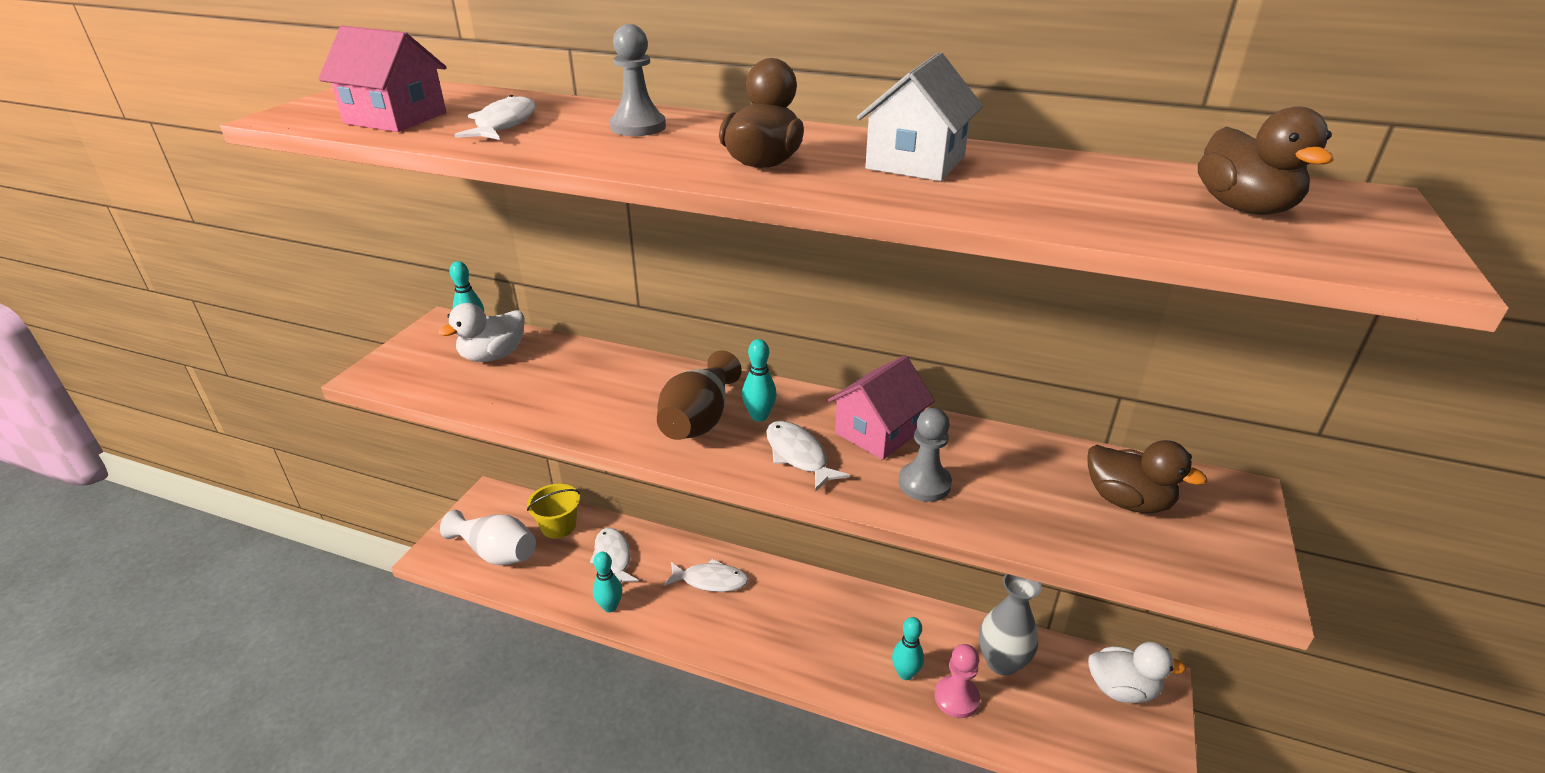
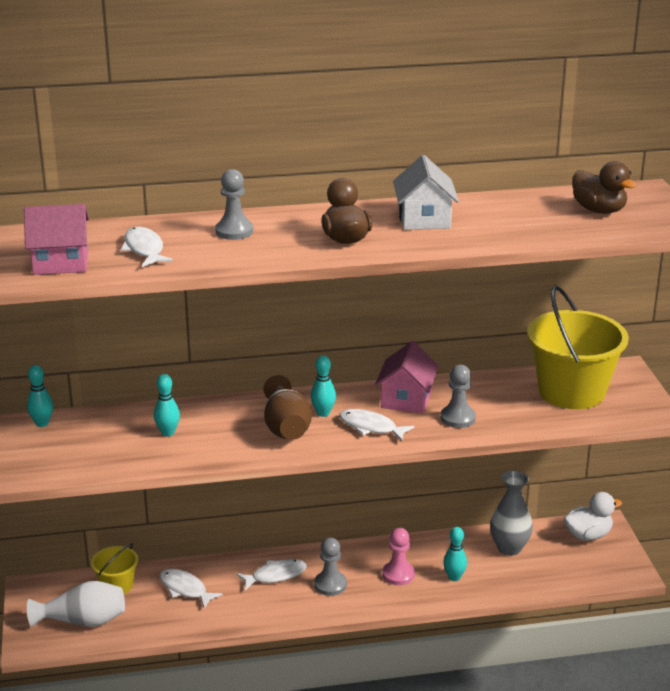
camera: 30 degrees left, 5 degrees down
(493, 356) = (83, 434): white duck -> none
(610, 606) = (214, 619): turquoise bowling pin -> turquoise bowling pin (168, 432)
(757, 618) = (330, 585): none -> grey pawn
(956, 698) = (495, 578): pink pawn -> pink pawn (398, 574)
(1127, 501) = (571, 391): brown duck -> yellow bucket

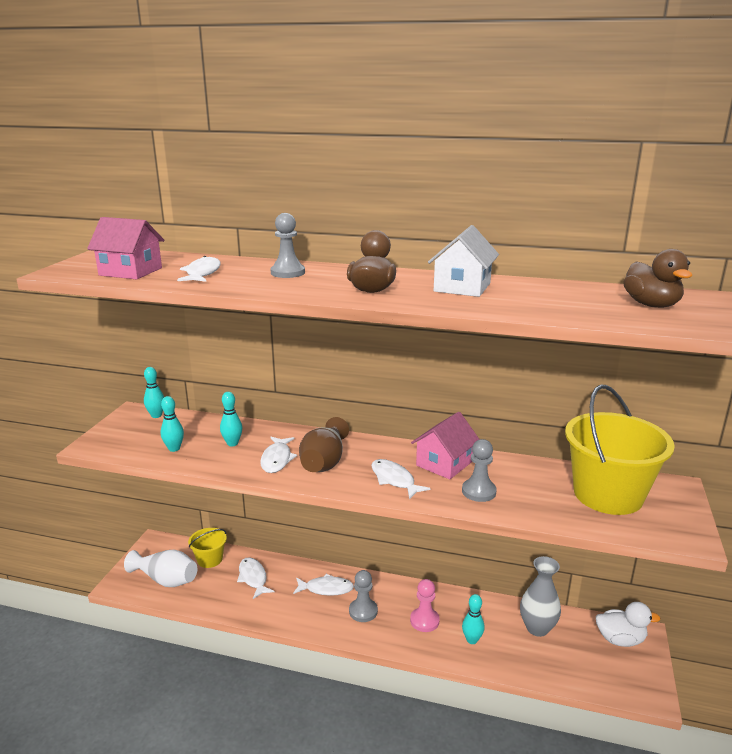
camera: 25 degrees right, 5 degrees down
(234, 437) = (277, 459): none -> white fish
(323, 413) = (364, 458): turquoise bowling pin -> turquoise bowling pin (174, 448)

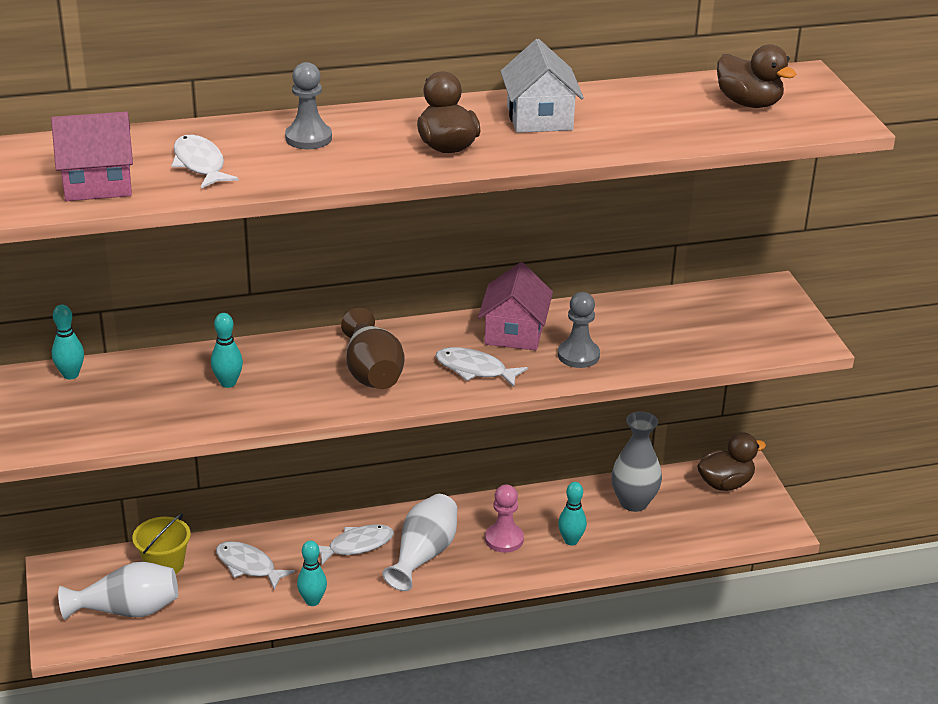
camera: 30 degrees left, 10 degrees up
(174, 448) = (156, 413): turquoise bowling pin -> turquoise bowling pin (312, 601)
(277, 459) = (310, 387): white fish -> none
(363, 611) = (423, 555): grey pawn -> white vase
(608, 494) = (711, 318): yellow bucket -> none
(620, 639) = (725, 483): white duck -> brown duck

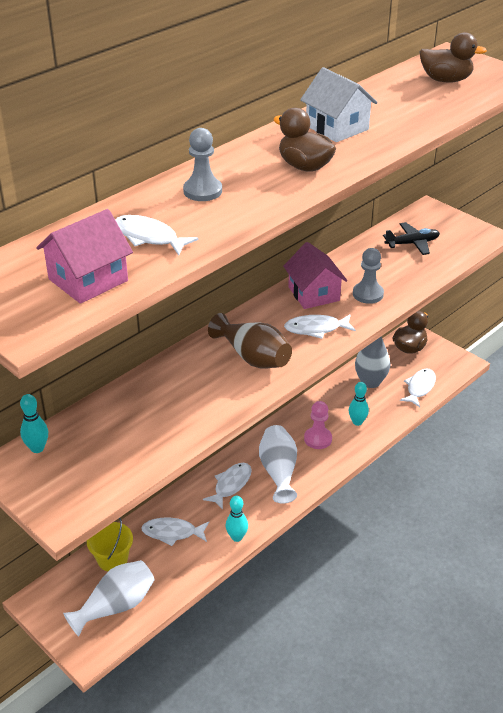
camera: 30 degrees left, 5 degrees up
(228, 383) = (162, 405): turquoise bowling pin -> none
(691, 534) = (419, 387): none -> white fish
(701, 319) = (412, 243): none -> black plane

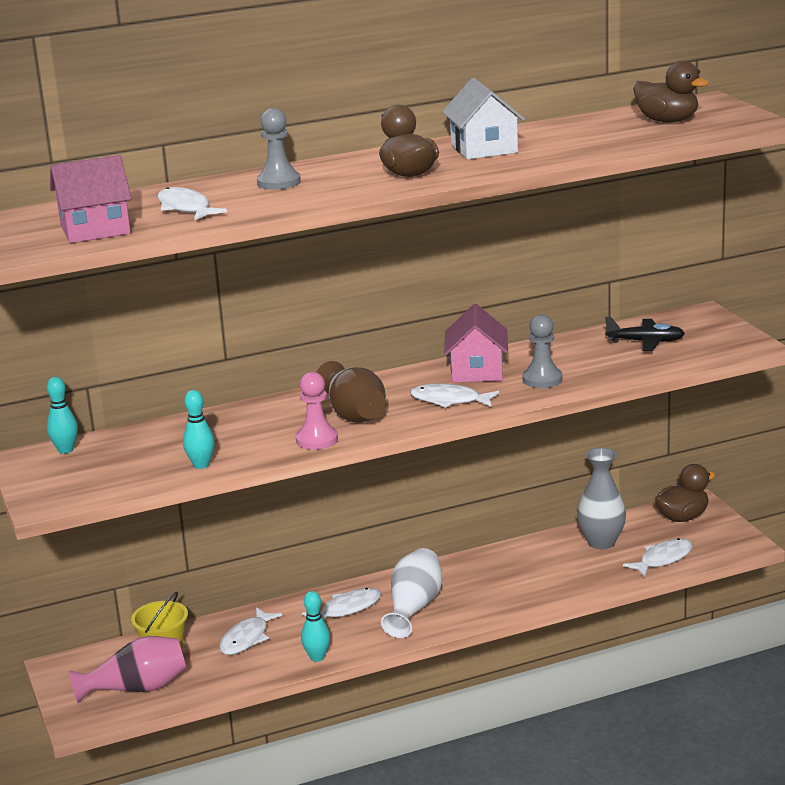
camera: 25 degrees right, 15 degrees down
(115, 606) = (137, 688): white vase -> pink vase
(172, 533) = (247, 638): white fish -> white fish turned 90 degrees counterclockwise
(318, 439) = (487, 586): pink pawn -> pink pawn (317, 440)
(357, 422) = (551, 579): turquoise bowling pin -> turquoise bowling pin (201, 465)

